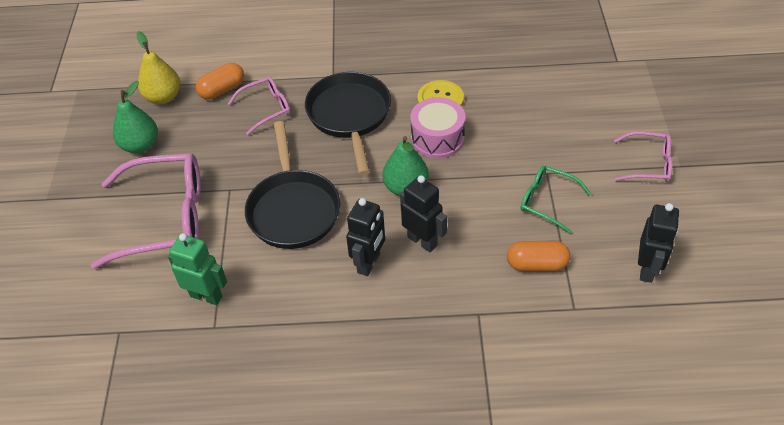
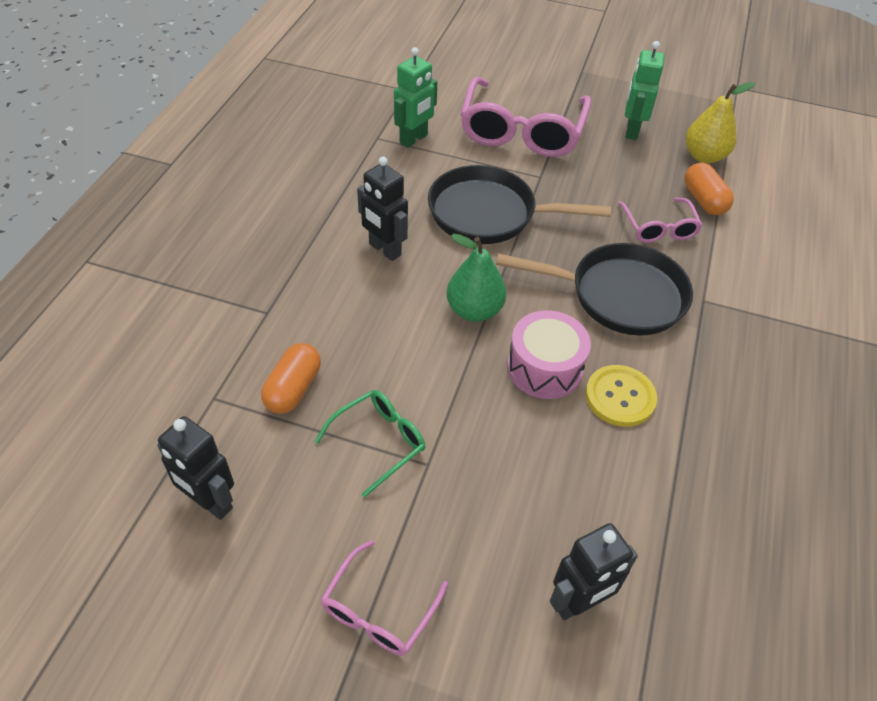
camera: 105 degrees right, 0 degrees up
(140, 145) = (631, 130): green pear -> green robot
(422, 241) = (388, 299): black robot -> black robot (578, 603)

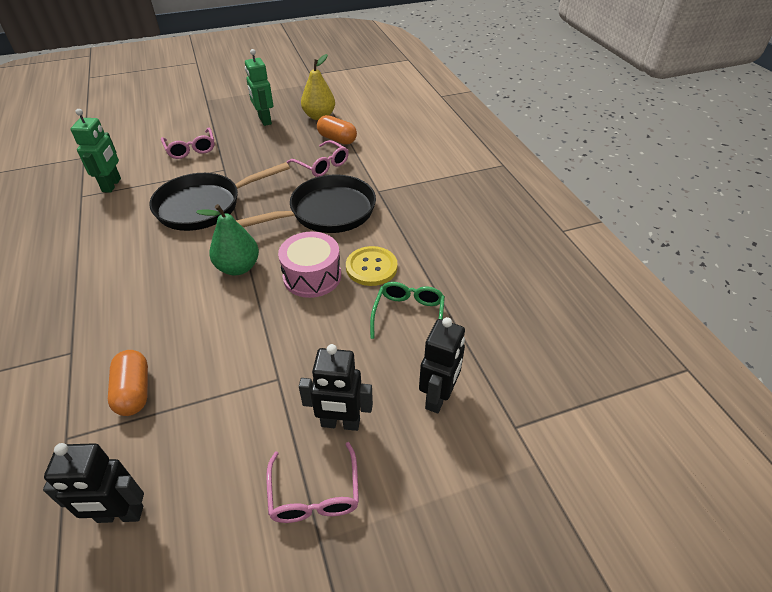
camera: 35 degrees left, 5 degrees down
(380, 441) = (231, 385): green glasses -> green glasses (408, 314)
(384, 250) = (141, 263): black robot -> black robot (340, 423)
(521, 132) = (191, 149): pink glasses -> pink glasses, size x0.52

